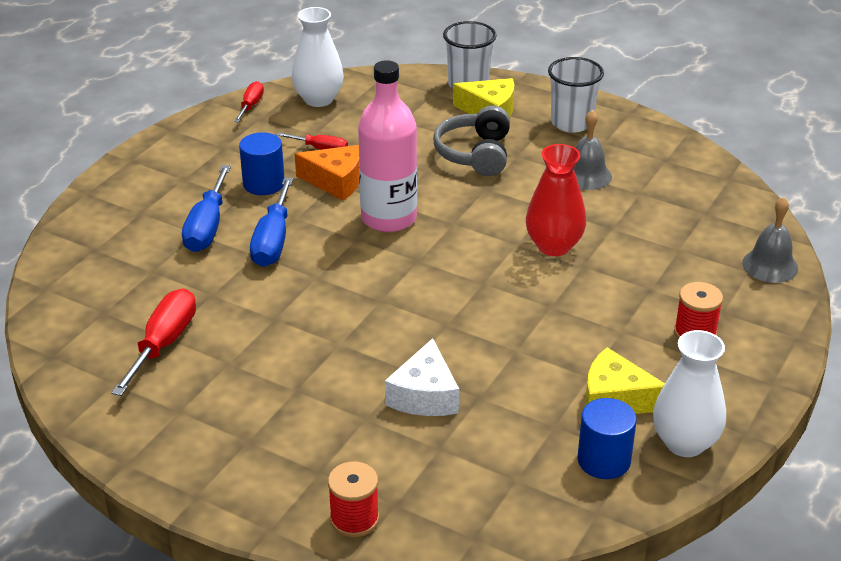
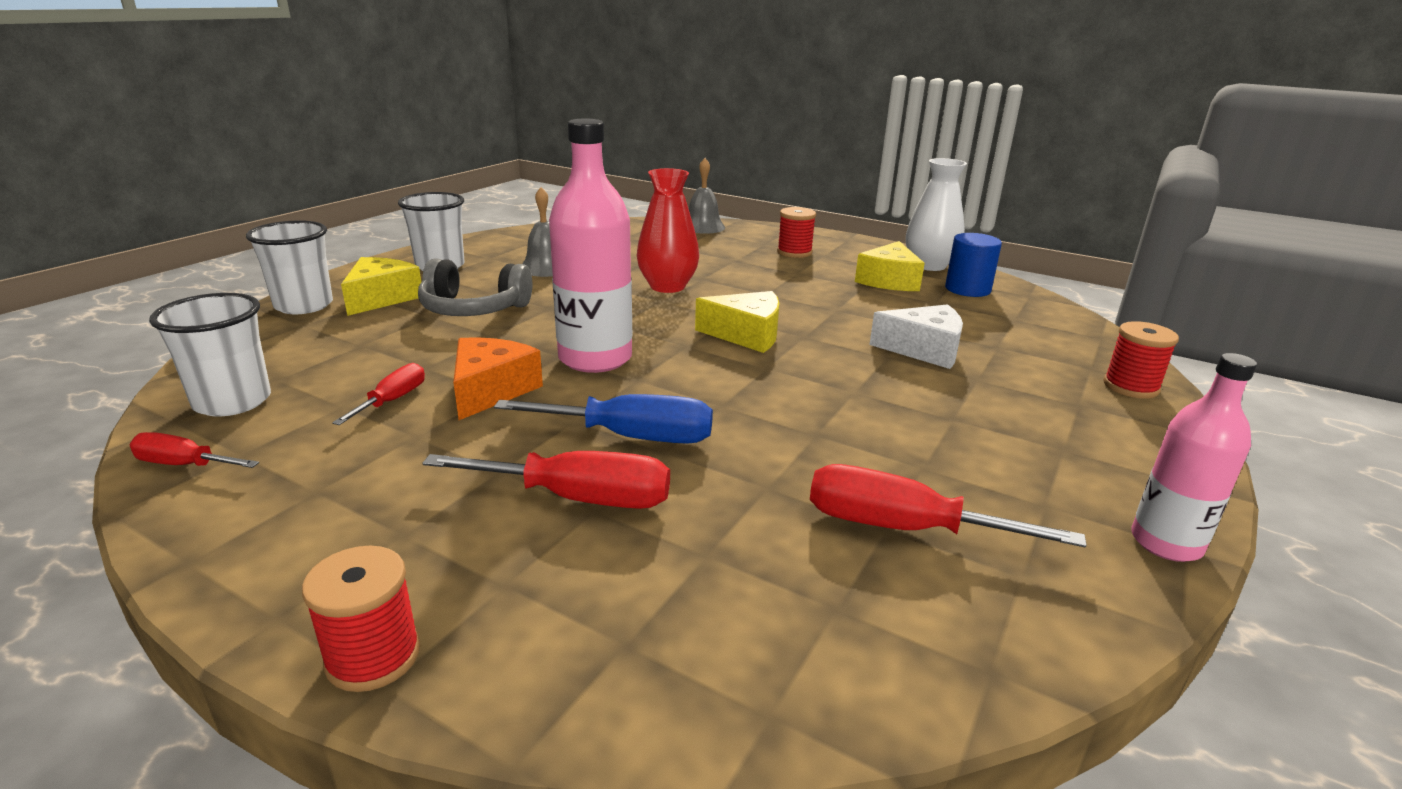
camera: 90 degrees left, 10 degrees down
(102, 188) = (373, 657): none -> red spool
(132, 455) = (1166, 543): none -> pink bottle
(207, 227) = (578, 498): blue screwdriver -> red screwdriver
(263, 184) = (467, 447): blue cylinder -> none
(318, 99) = (232, 402): white vase -> white cup
(444, 292) = (747, 335): none -> yellow cheese

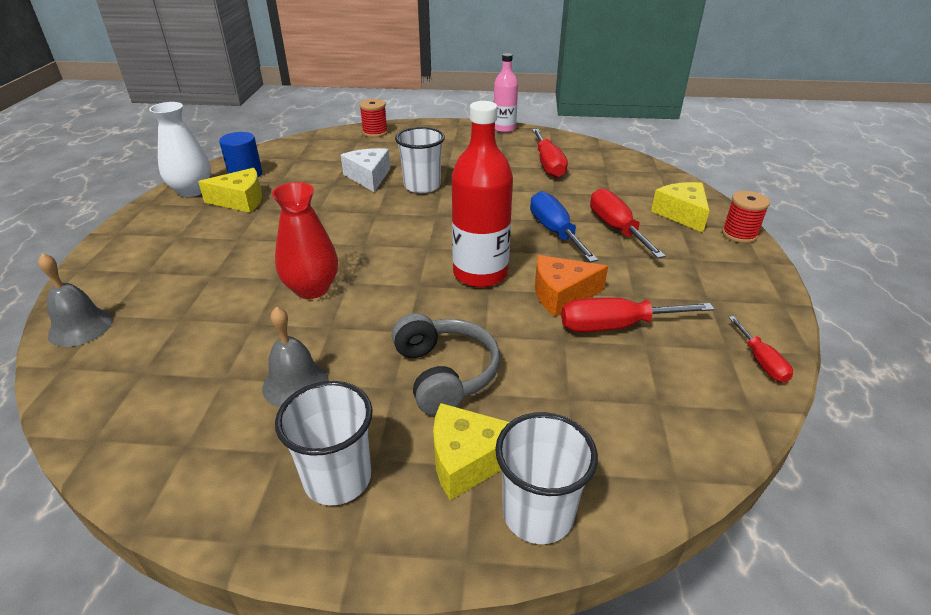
camera: 115 degrees left, 10 degrees up
(232, 402) = (703, 400): white cup -> white cup (422, 186)
(393, 400) = (615, 326): red screwdriver -> red screwdriver, size x1.72
(595, 358) = (480, 273): pink bottle -> red bottle
(747, 335) = (391, 231): yellow cheese -> yellow cheese (681, 214)
(794, 252) = (175, 250): red spool -> none

